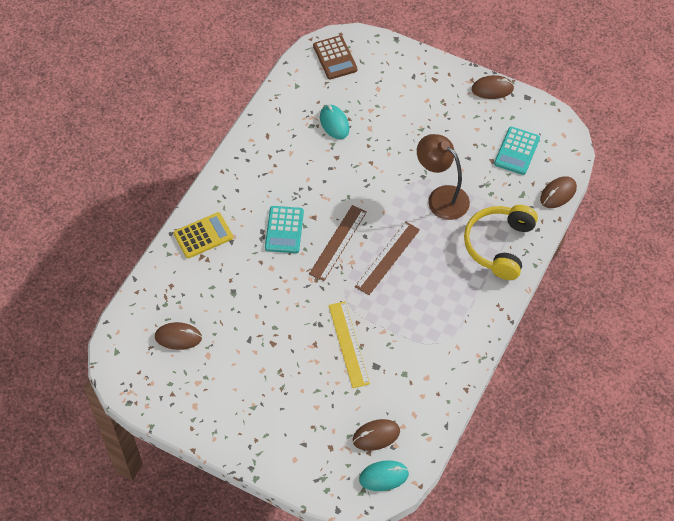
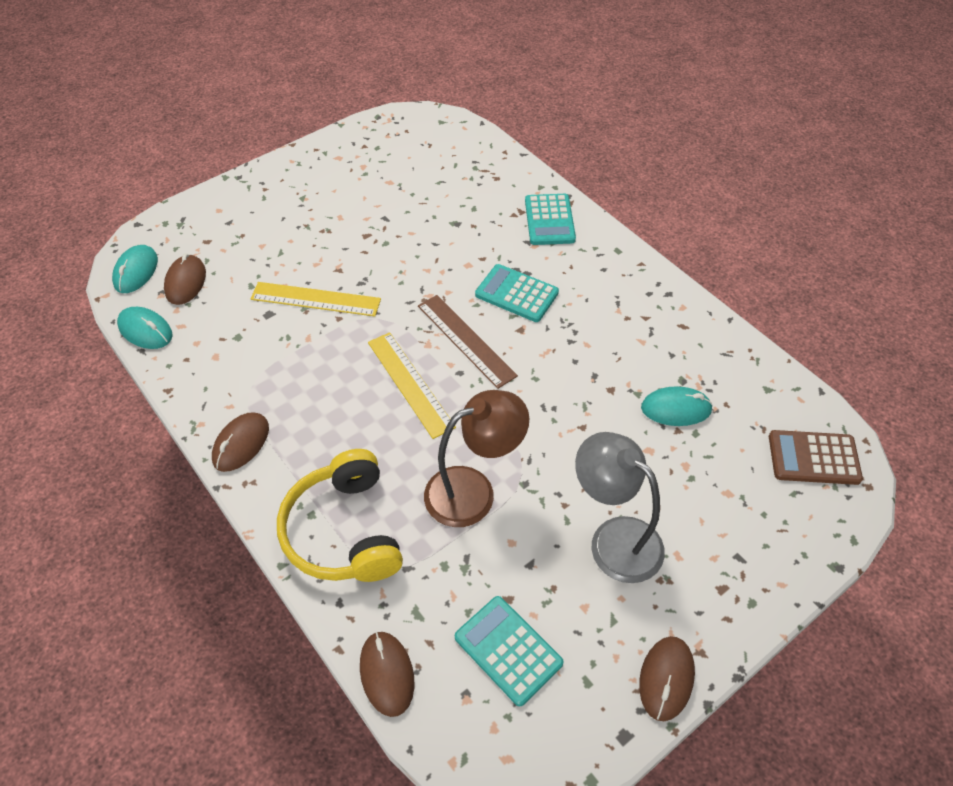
camera: 115 degrees right, 5 degrees down
(178, 337) = (427, 166): brown mouse -> brown mouse (241, 444)
(203, 236) = (549, 220): yellow calculator -> turquoise calculator
(387, 258) = (410, 383): brown ruler -> yellow ruler
(430, 434) = (145, 330): none -> turquoise mouse
(433, 128) = (614, 539): none -> grey lamp
(499, 246) = (344, 531): yellow headphones -> yellow headphones turned 150 degrees counterclockwise

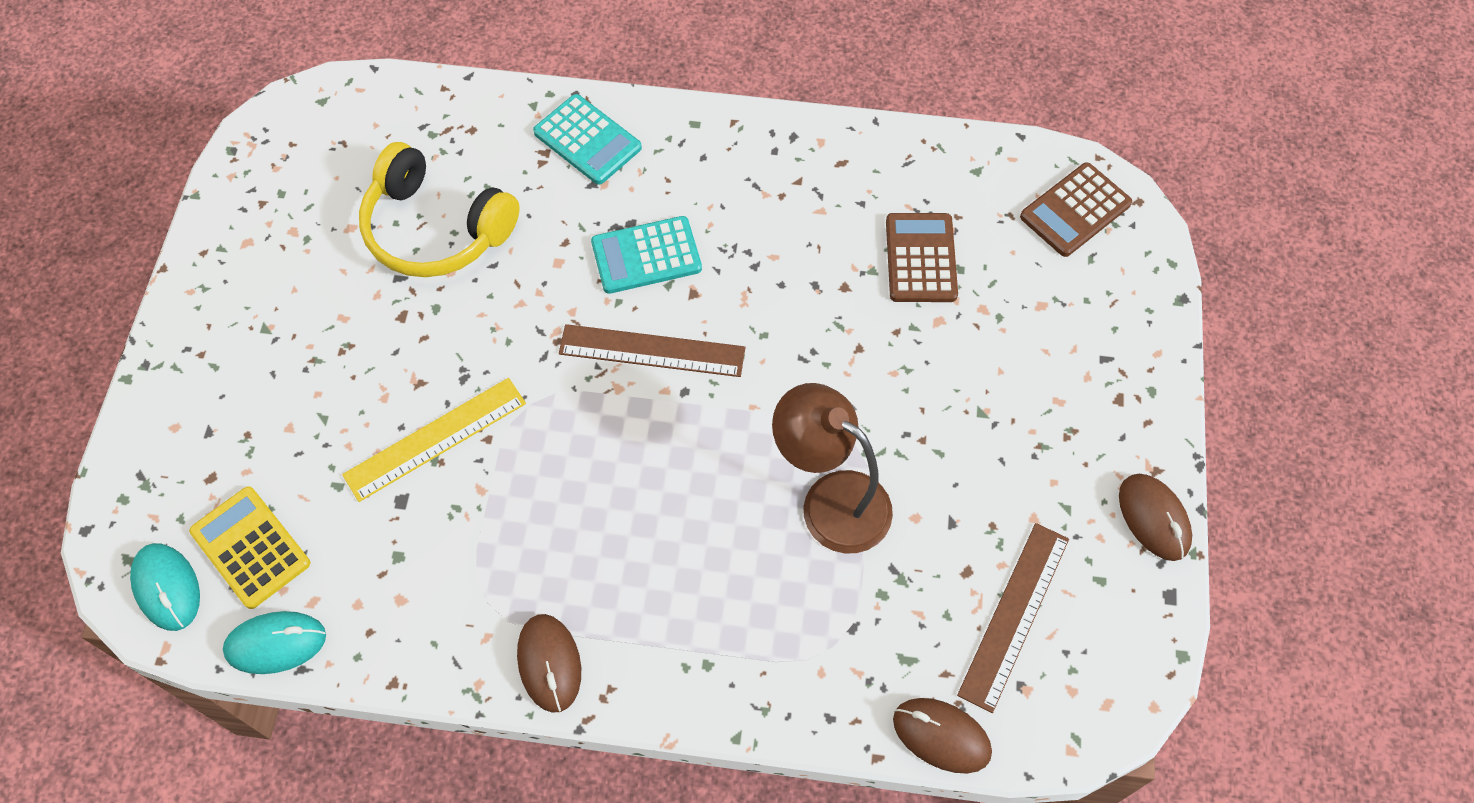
camera: 45 degrees left, 10 degrees up
(186, 282) = (251, 547): brown mouse -> yellow calculator
(344, 531) = (757, 649): yellow headphones -> yellow headphones (436, 229)
(410, 383) = (649, 446): yellow ruler -> none
(473, 491) = (830, 500): brown lamp -> brown lamp turned 75 degrees counterclockwise
(508, 650) = (1014, 615): turquoise calculator -> brown ruler
(614, 539) = (995, 433): grey lamp -> none
(676, 409) = (921, 258): turquoise mouse -> brown calculator

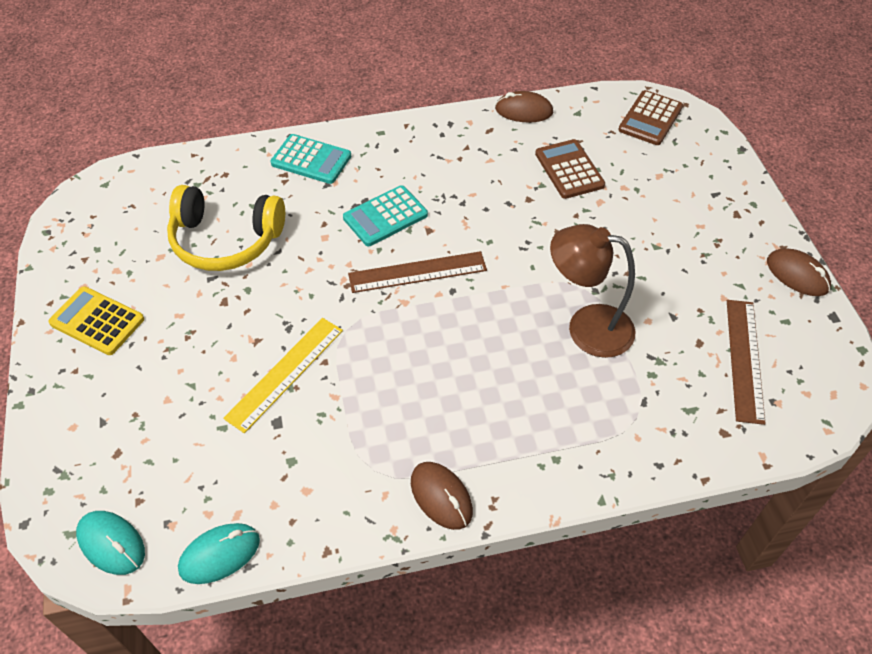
camera: 20 degrees left, 10 degrees down
(251, 547) = (170, 492): yellow calculator -> yellow calculator (97, 321)
(941, 736) = (740, 450): brown mouse -> brown mouse (524, 111)

